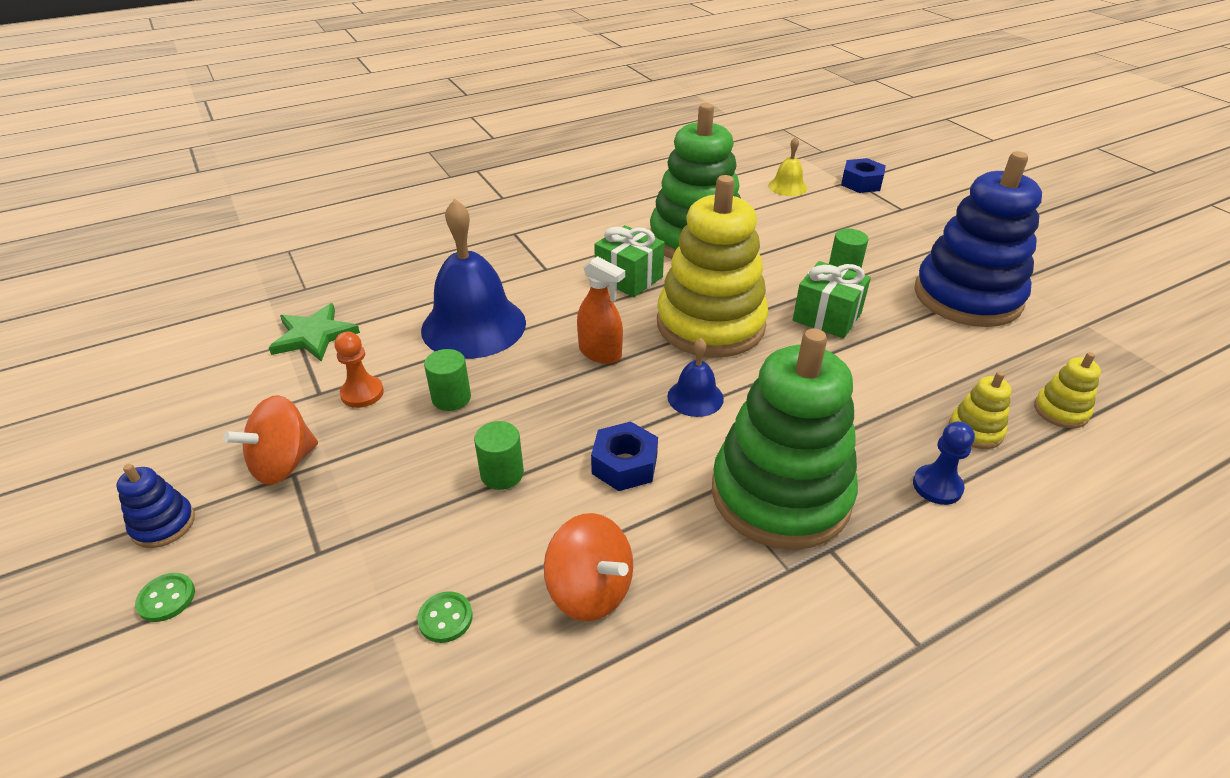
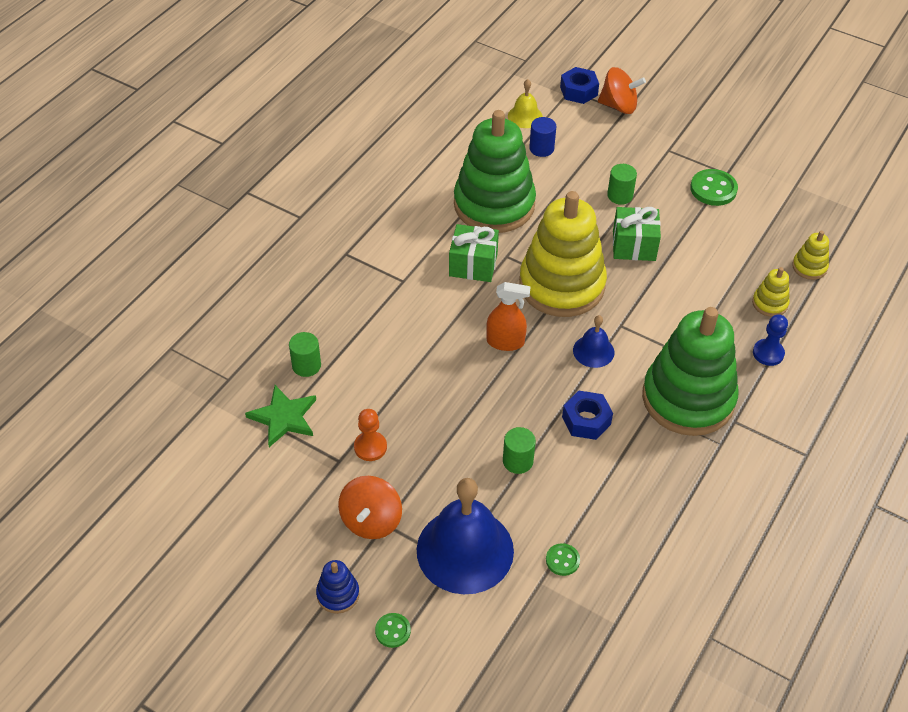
camera: 30 degrees left, 10 degrees up
(451, 398) = (436, 423): green cylinder -> green cylinder (306, 365)
(473, 326) = (396, 357): blue bell -> blue bell (465, 550)
(590, 590) = (626, 506): orange spinning top -> orange spinning top (619, 106)
(784, 213) = (541, 148): none -> blue cylinder
(967, 297) = (713, 189): blue stacking toy -> green button

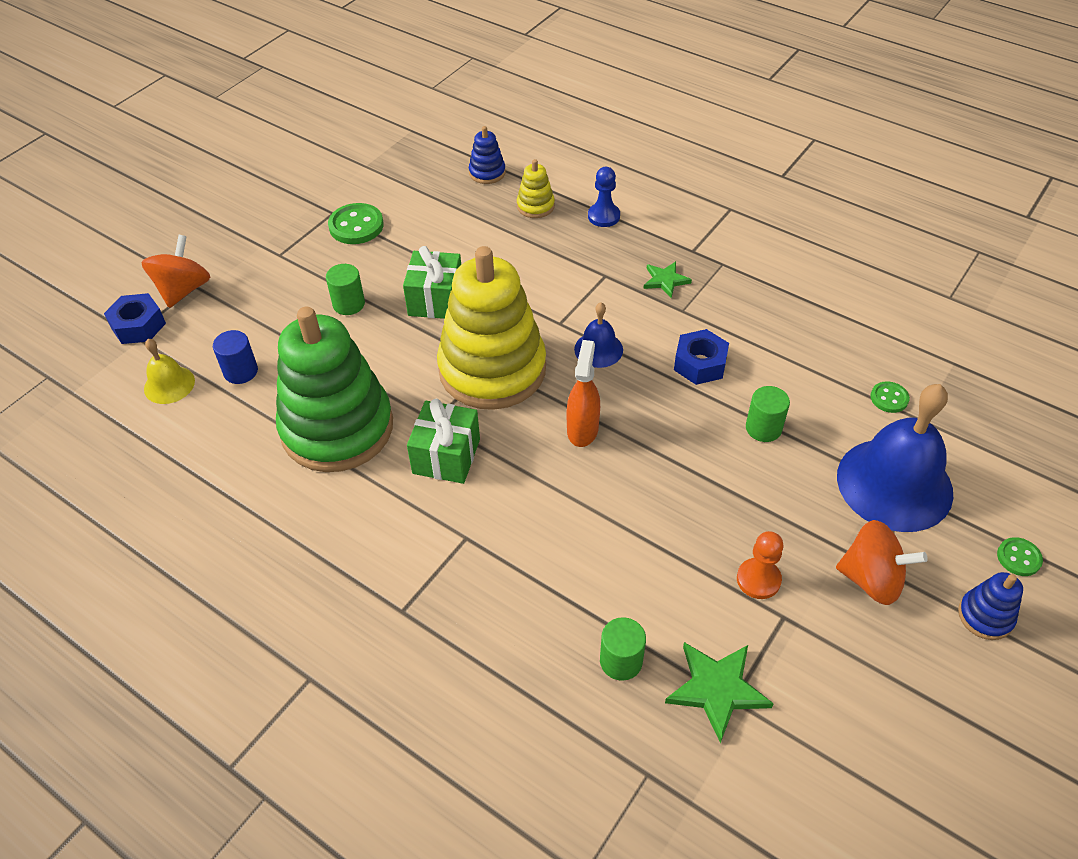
camera: 85 degrees left, 0 degrees up
(688, 398) = (665, 280): green stacking toy -> green star
(809, 267) = (487, 173): yellow stacking toy -> blue stacking toy

